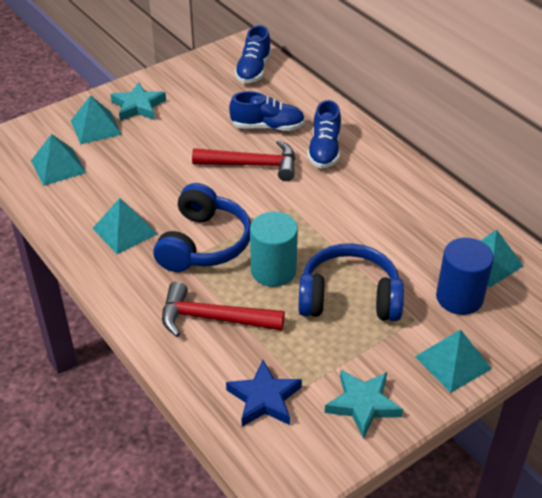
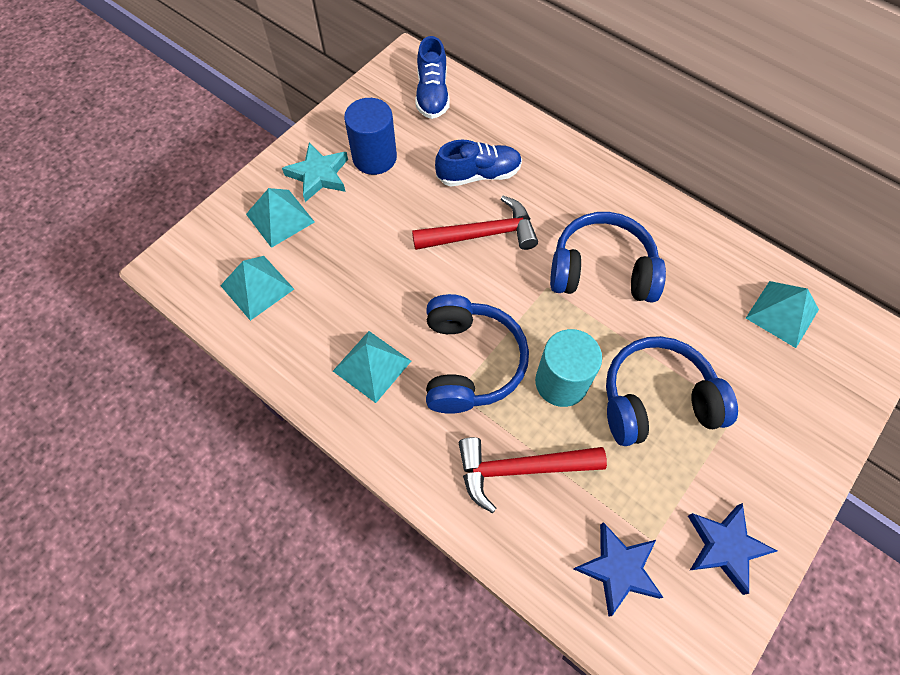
camera: 15 degrees left, 20 degrees up
(324, 150) = (553, 195): blue shoe -> none
(342, 205) = (602, 270): none -> blue headphones
(363, 404) = (725, 547): turquoise star -> blue star
(453, 362) = (796, 462): turquoise pyramid -> none
(459, 297) = (770, 370): blue cylinder -> blue cylinder (374, 157)

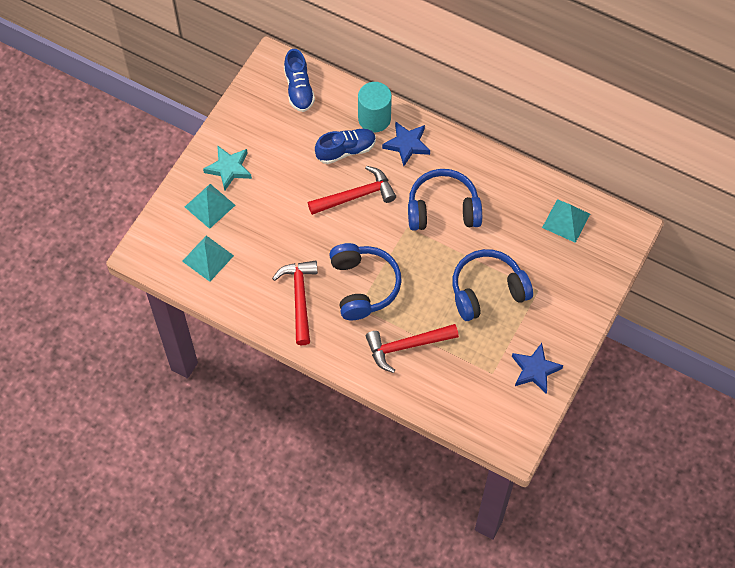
camera: 10 degrees left, 0 degrees up
(372, 366) = (299, 298): turquoise pyramid -> red hammer
(374, 157) = (266, 148): blue cylinder -> none
(561, 382) = (425, 289): turquoise cylinder -> turquoise cylinder (374, 118)
(618, 569) = (472, 392): blue star -> blue star (407, 144)

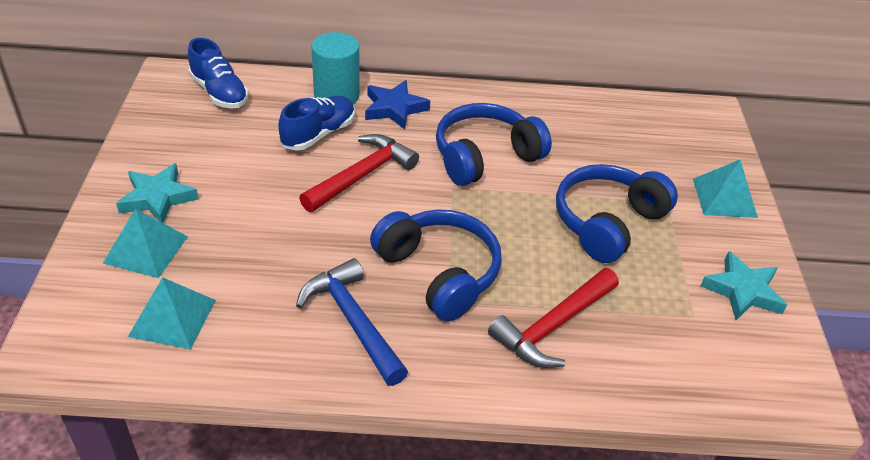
camera: 30 degrees left, 20 degrees down
(299, 298) = (353, 321): red hammer -> blue hammer
(535, 370) = (743, 291): blue star -> turquoise star
(566, 220) = (637, 125): turquoise pyramid -> turquoise pyramid (724, 197)

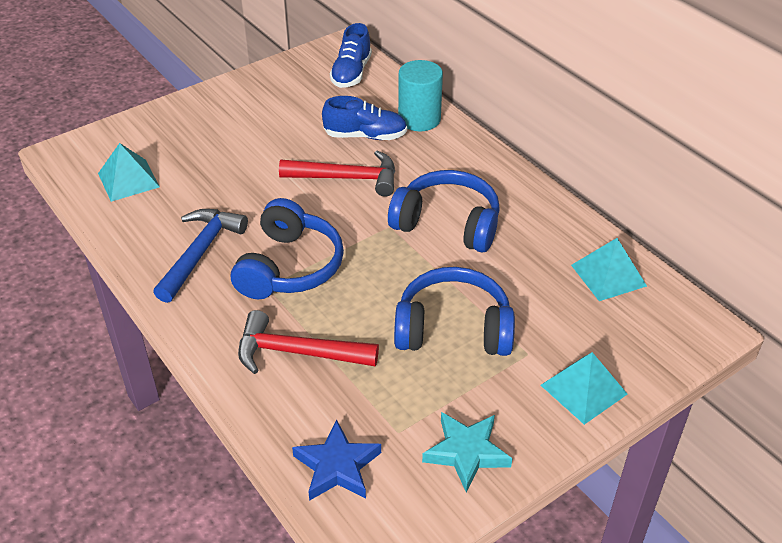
camera: 55 degrees right, 0 degrees up
(146, 249) = (172, 136): turquoise pyramid -> turquoise pyramid (608, 275)
(157, 198) = (221, 113): turquoise star -> none
(394, 108) = (442, 152): blue star -> blue star (337, 466)

